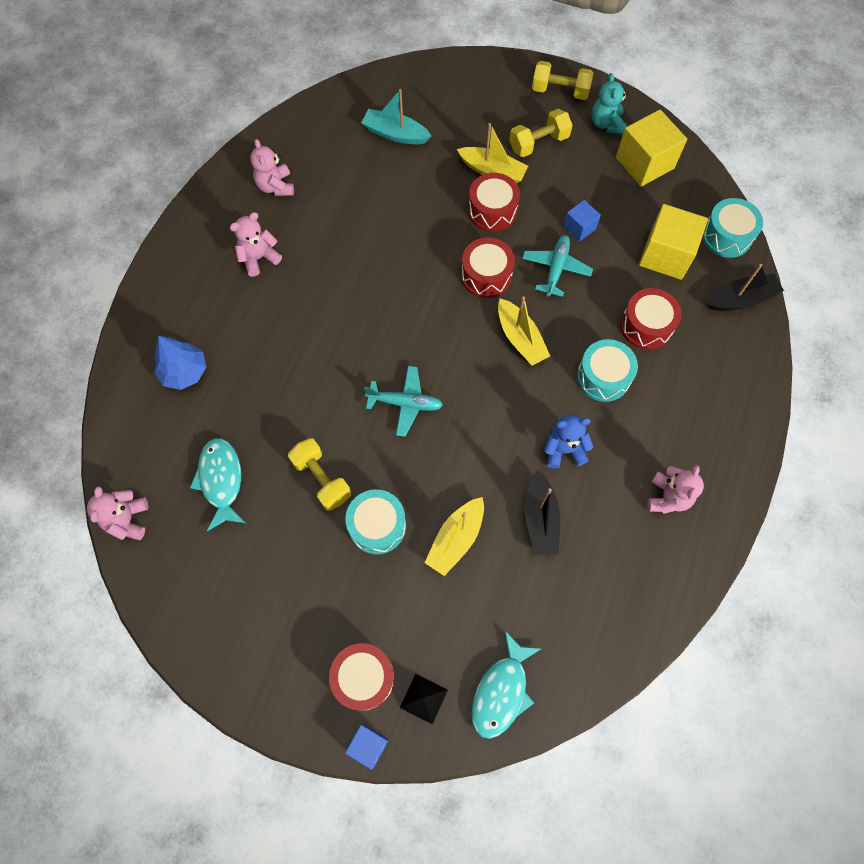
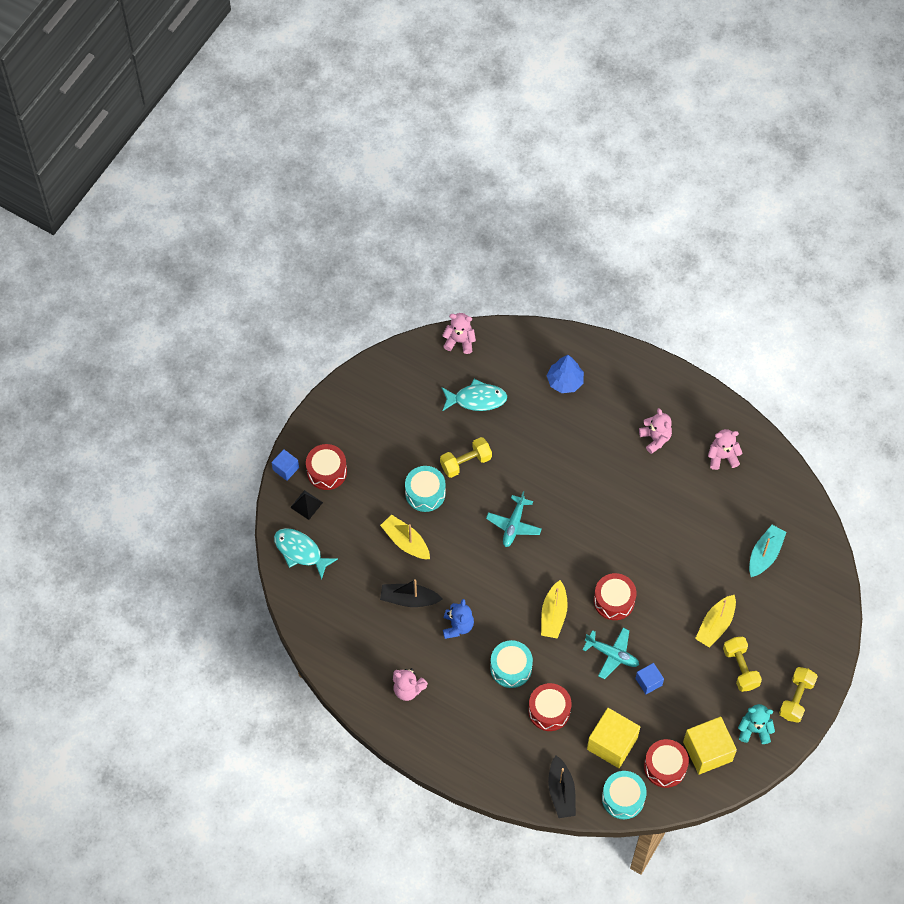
camera: 100 degrees right, 5 degrees down
(492, 211) = (675, 617): red drum -> red drum (665, 767)
(520, 338) = (553, 615): yellow boat -> yellow boat turned 60 degrees counterclockwise

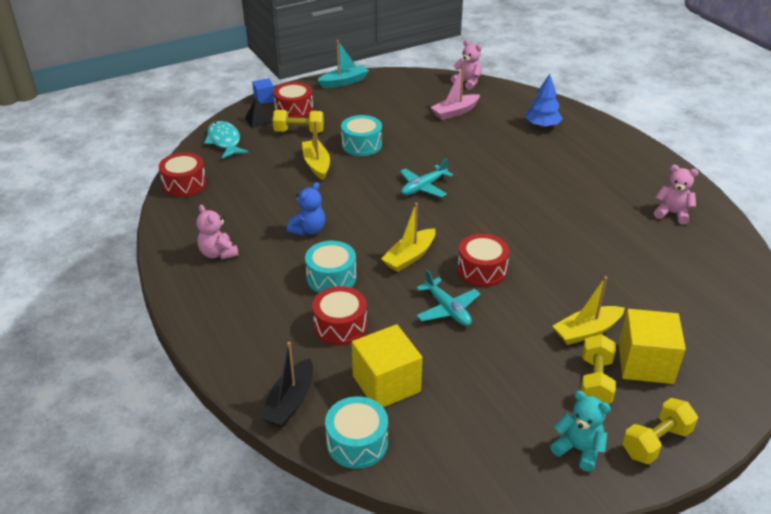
camera: 30 degrees right, 25 degrees down
(409, 599) = (283, 198): black boat -> none
(465, 462) = (413, 140): yellow dumbbell -> yellow dumbbell (299, 131)
(477, 399) = (455, 112): turquoise fish -> pink boat
(648, 682) = (472, 348): blue cube -> none
(655, 438) = (606, 181): pink teddy bear -> none
(665, 767) = (434, 435): red drum -> red drum (184, 184)
(707, 751) = (500, 444): yellow cube -> yellow cube (645, 363)
(765, 554) = (682, 297): turquoise boat -> turquoise boat (344, 82)

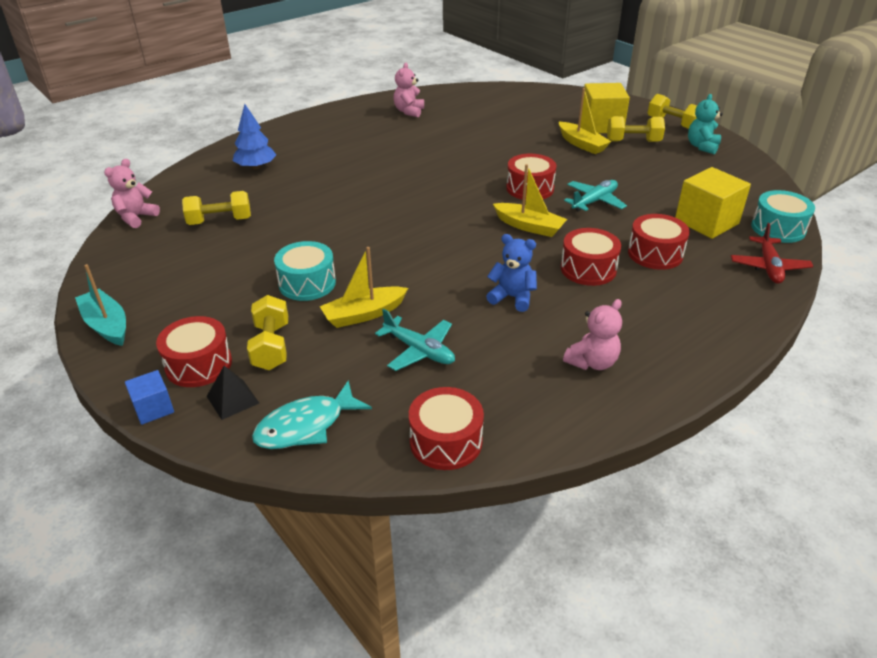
camera: 100 degrees left, 0 degrees up
(290, 402) = (769, 267): black boat -> red plane
(331, 277) = (588, 269): turquoise drum -> red drum
(423, 187) = (399, 229): turquoise plane -> turquoise plane (419, 350)
(455, 112) = (220, 221): pink boat -> yellow dumbbell

